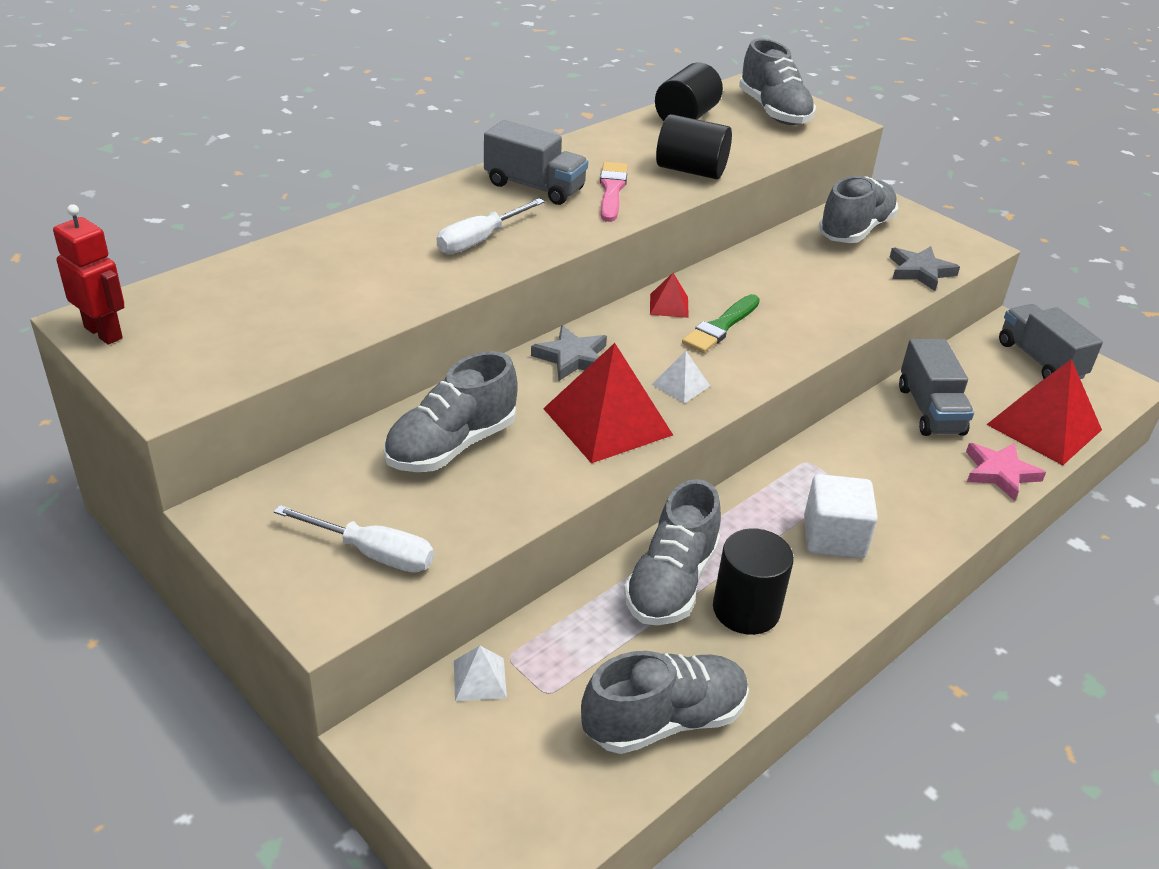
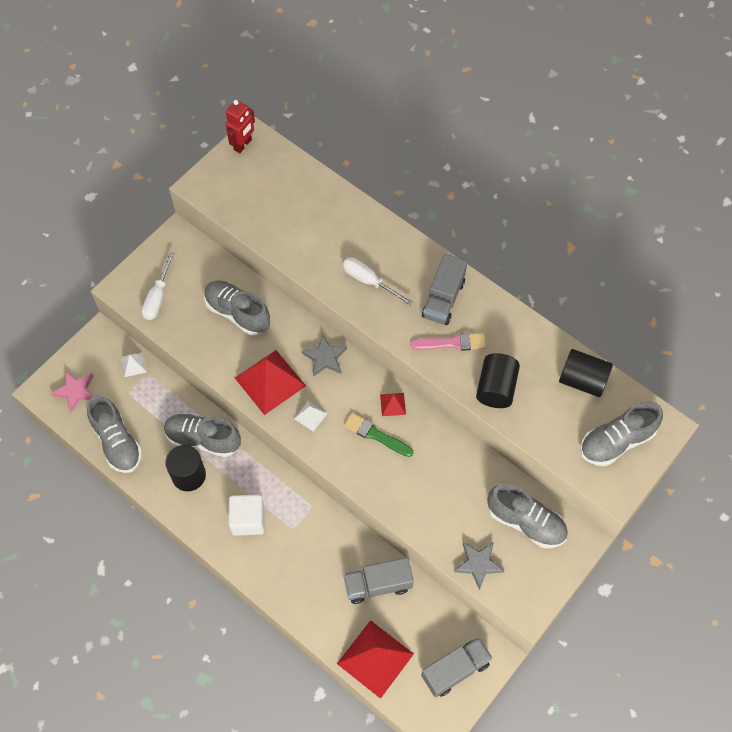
camera: 85 degrees right, 25 degrees up
(1000, 473) = (321, 621): pink star -> pink star (76, 391)

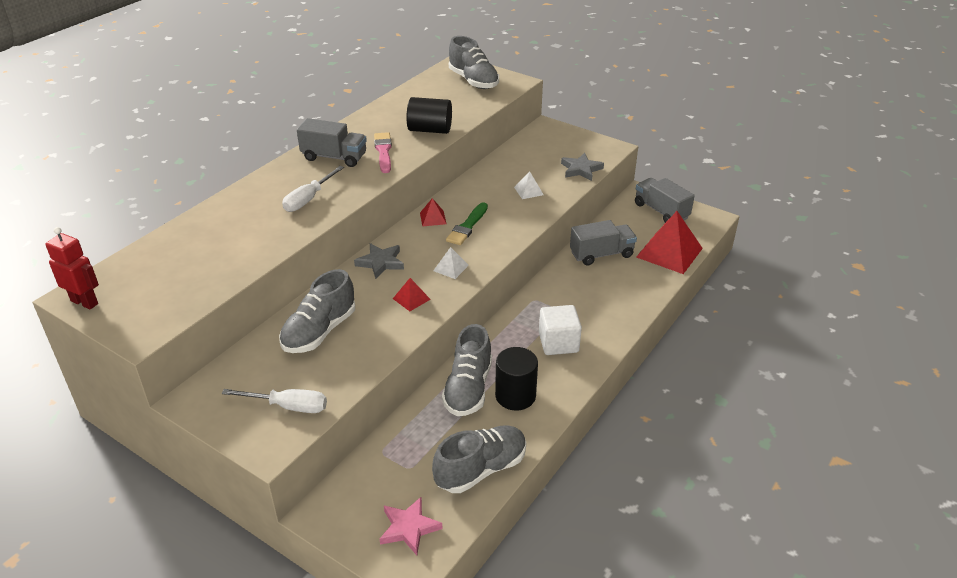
camera: 95 degrees left, 25 degrees down
(133, 364) = (367, 468): white pyramid -> white pyramid (528, 191)
(270, 381) = (411, 299): red pyramid -> red pyramid, size x0.46
(378, 585) = (601, 254): grey truck -> grey truck turned 90 degrees counterclockwise
(526, 522) = (537, 149): grey shoe -> none
(582, 380) = (419, 94): black cylinder -> none

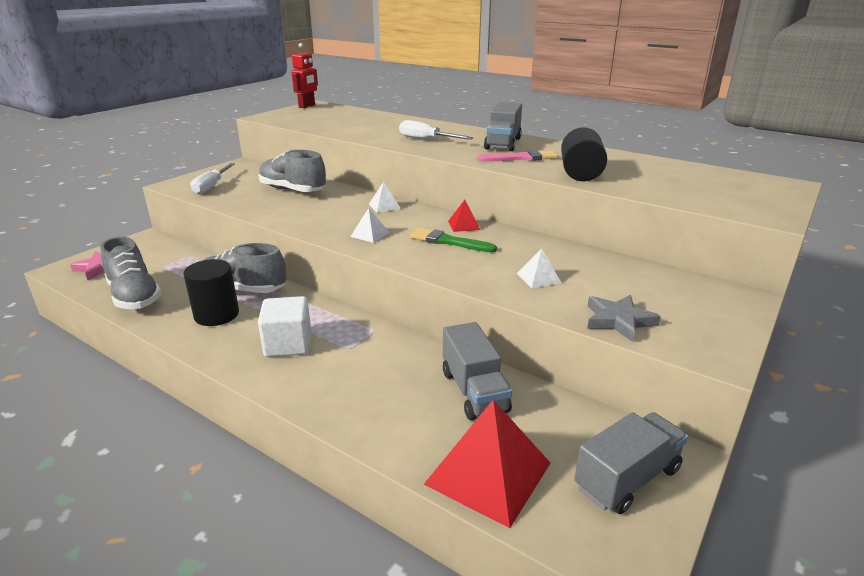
camera: 90 degrees right, 10 degrees down
(381, 263) = (384, 206): grey star -> white pyramid
(411, 299) = (324, 219): red pyramid -> none
(473, 81) = (740, 192): grey shoe -> none

